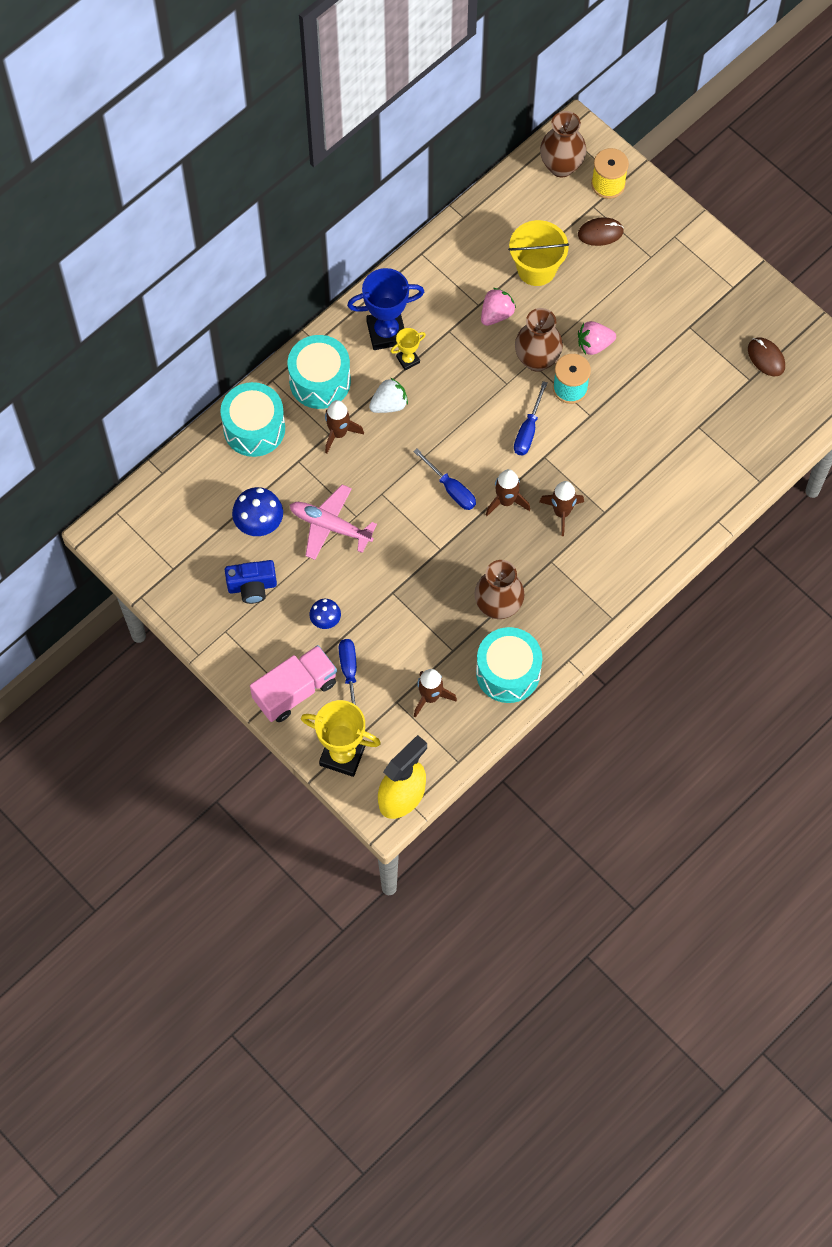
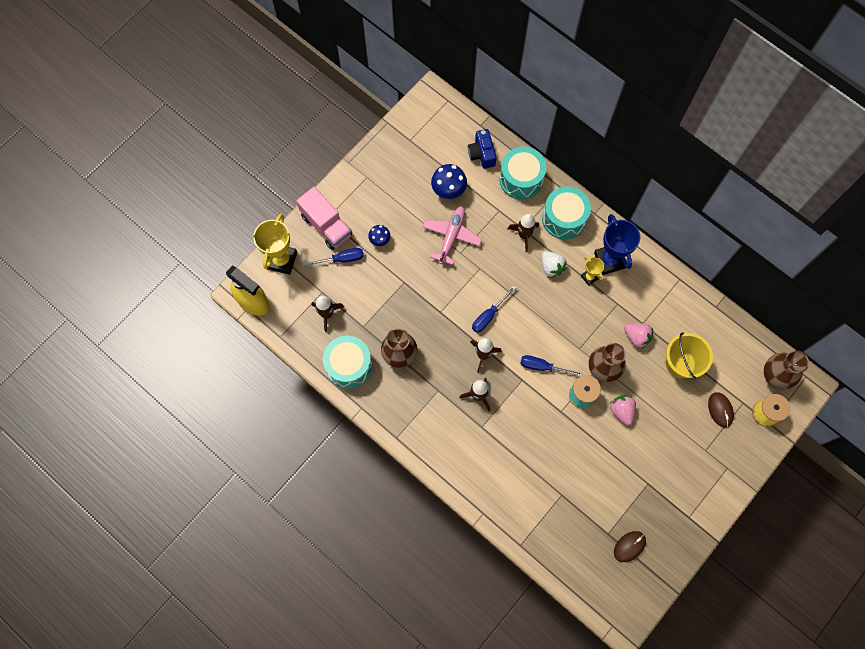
camera: 85 degrees right, 5 degrees up
(252, 586) = (401, 190): blue camera -> blue camera (482, 154)

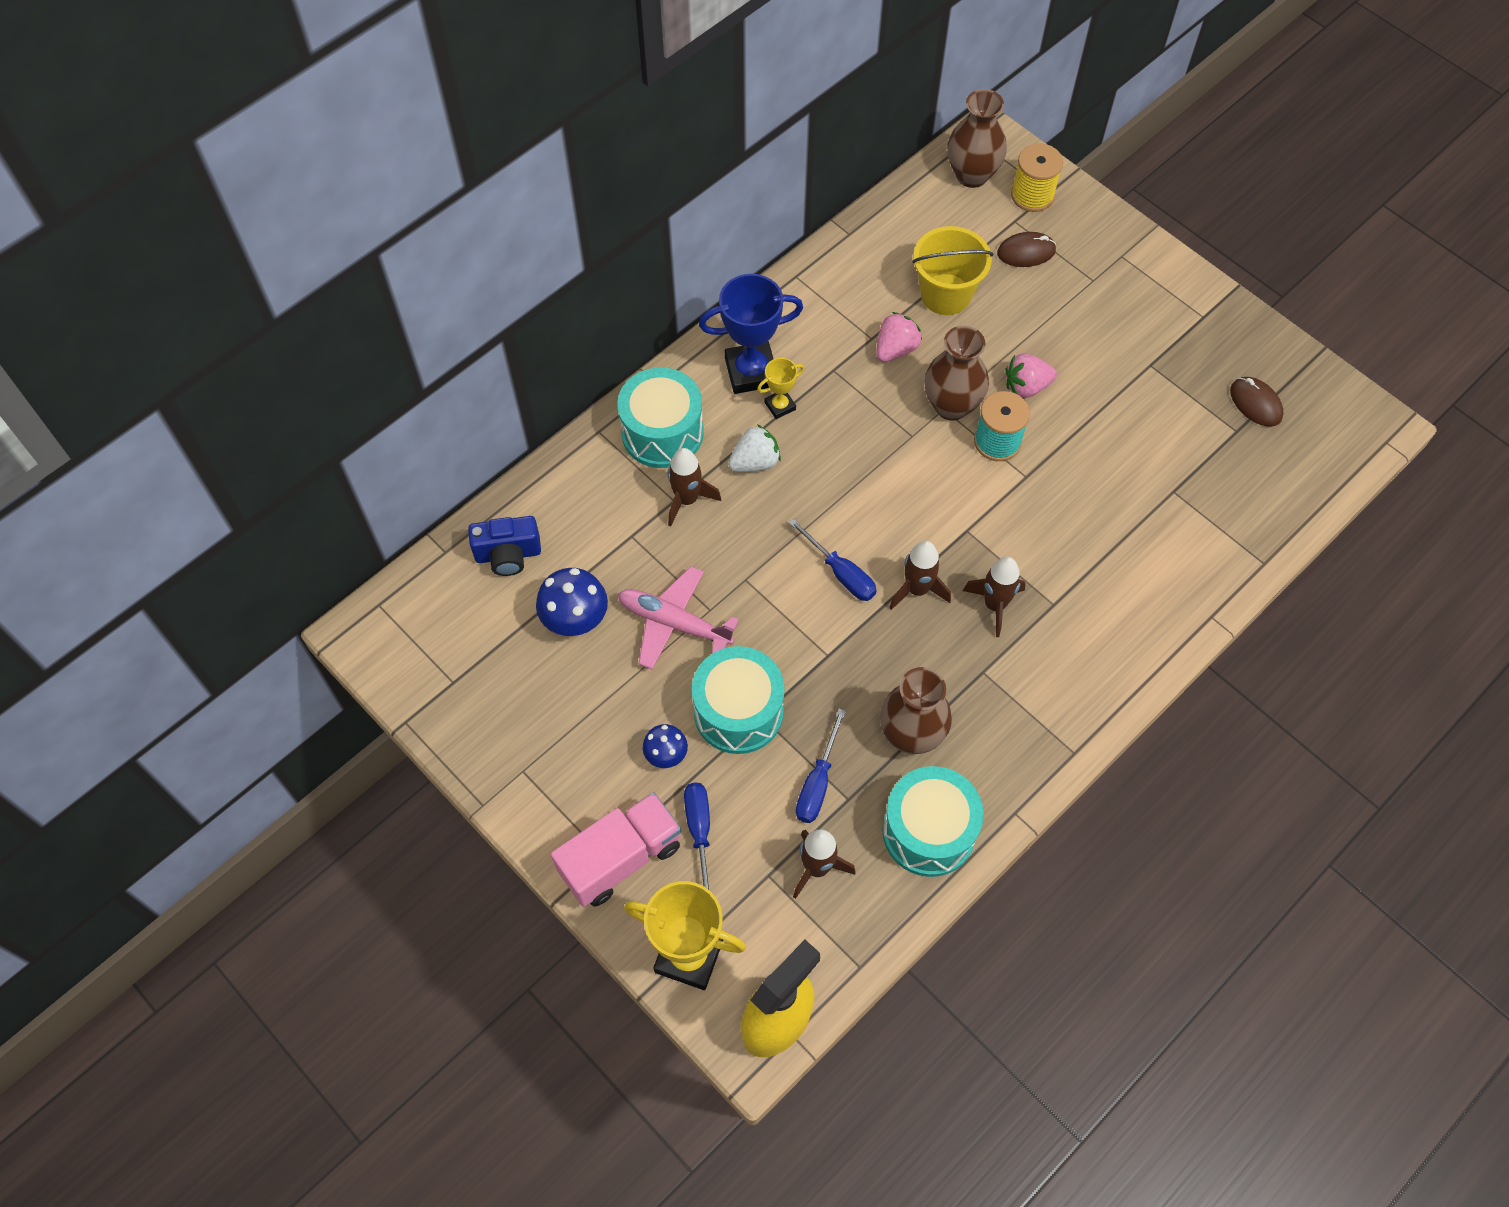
camera: 85 degrees left, 10 degrees down
(521, 179) = (573, 493): turquoise drum -> turquoise drum (738, 711)
(542, 367) = (943, 496): blue screwdriver -> blue screwdriver (817, 783)

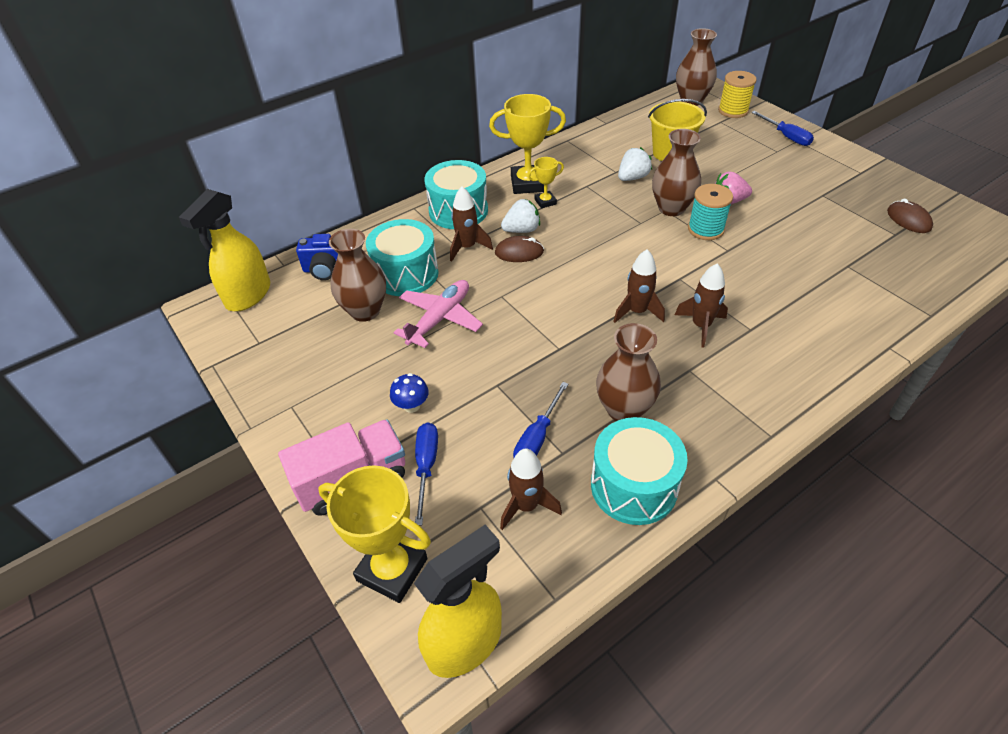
camera: 10 degrees right, 15 degrees down
(414, 608) = (248, 295): none -> yellow spray bottle
(575, 620) = (365, 311): blue mushroom -> brown vase
(674, 623) = (440, 318): pink plane -> pink plane turned 90 degrees clockwise
(738, 711) = (478, 380): turquoise drum -> turquoise drum (406, 274)
(751, 372) = (528, 184): blue trophy -> yellow trophy
(841, 573) = (577, 297): blue screwdriver -> blue screwdriver (786, 136)
(895, 349) = (632, 178): pink strawberry -> white strawberry
(1026, 252) = (728, 136): brown mouse -> brown mouse (519, 252)

